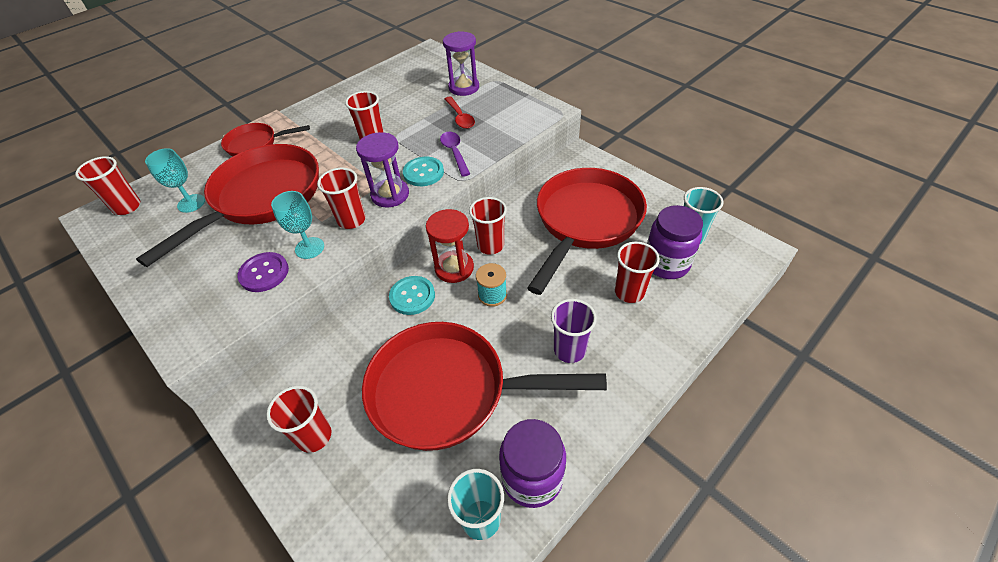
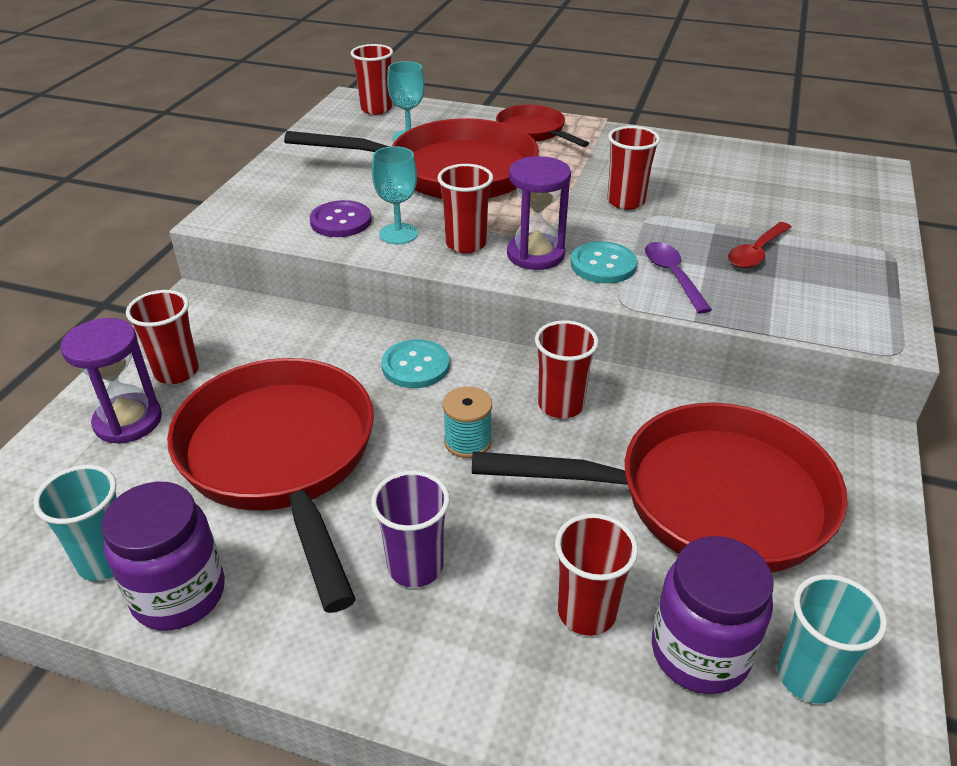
camera: 60 degrees right, 10 degrees down
(454, 152) = (672, 276): purple spoon -> purple spoon turned 60 degrees counterclockwise
(454, 268) = (490, 385): red hourglass -> none
(464, 87) = (831, 231): purple hourglass -> purple hourglass (128, 421)

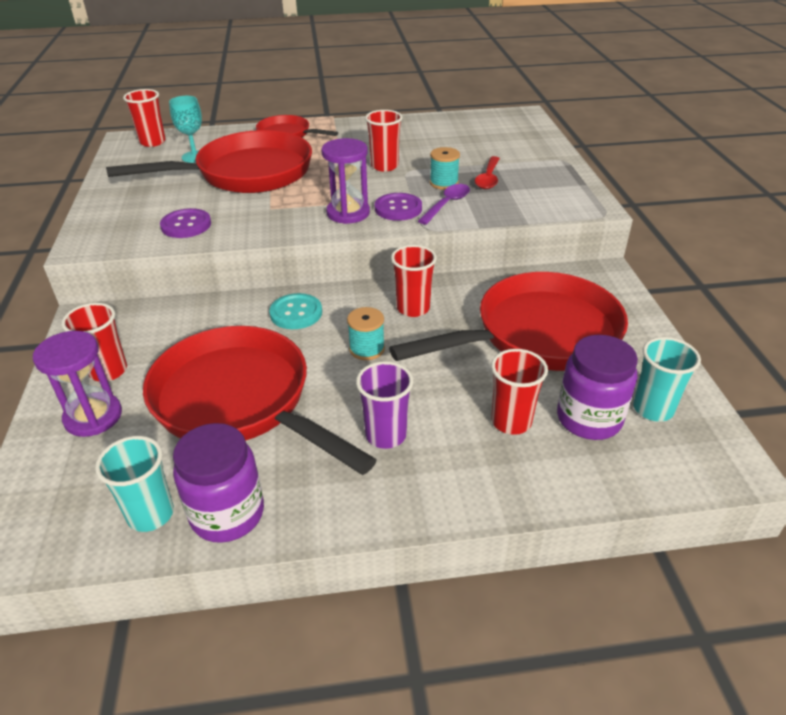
camera: 25 degrees left, 0 degrees up
(398, 234) = (238, 223): turquoise goblet -> none
(466, 244) = (294, 218): red cup -> none
(603, 265) = (398, 208): turquoise button -> purple button
(672, 276) = (447, 204): purple spoon -> purple spoon turned 75 degrees clockwise
(688, 244) = (444, 183): none -> turquoise spool

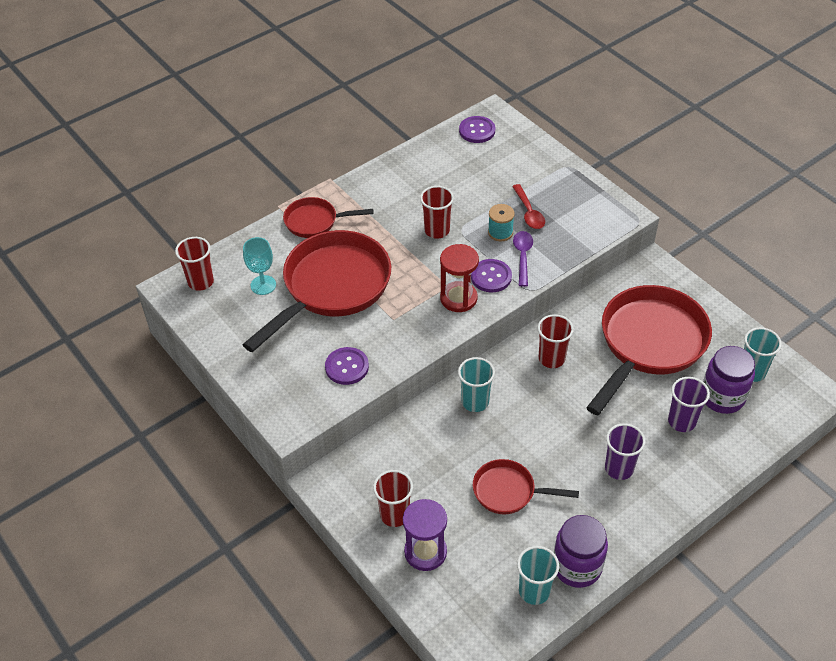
camera: 30 degrees left, 10 degrees up
(239, 401) = (508, 491): red pan -> red pan, size x0.51
(296, 313) = (475, 402): turquoise button -> turquoise cup
(348, 213) = (458, 298): purple hourglass -> red hourglass
(367, 349) = (551, 409): turquoise spool -> none
(496, 120) = (477, 131): none -> purple button
(511, 421) = (681, 421): red cup -> purple cup

